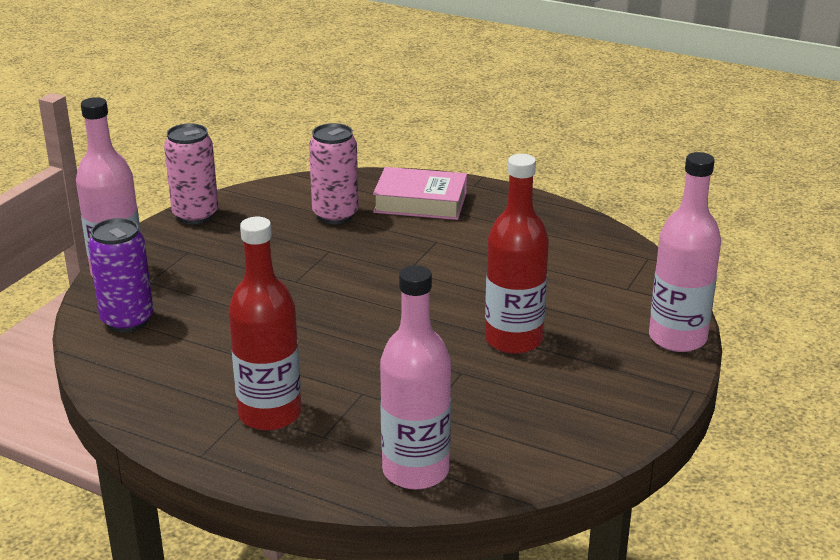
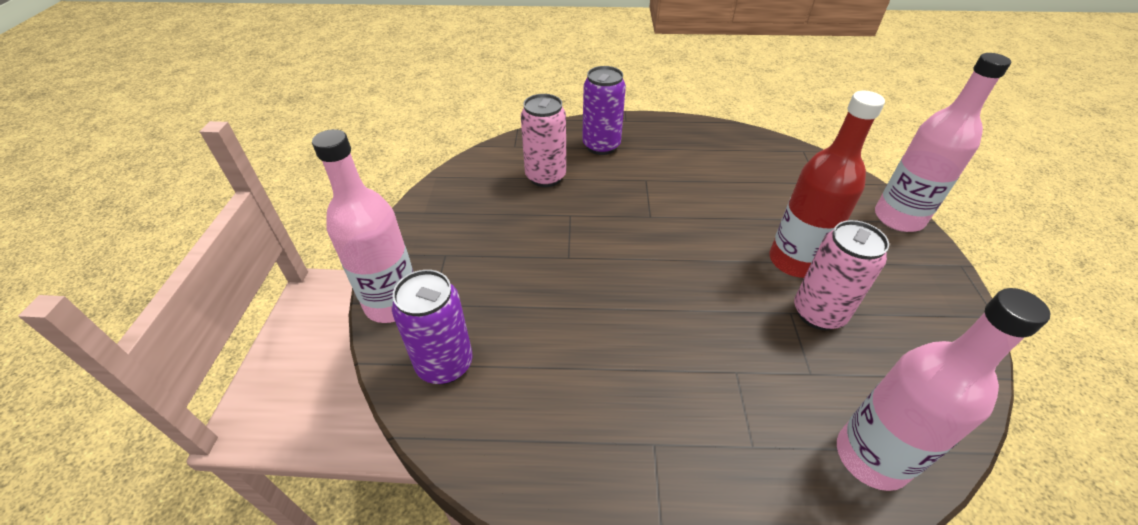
camera: 25 degrees left, 15 degrees up
(195, 215) = (423, 211): pink can -> pink can (818, 313)
(270, 414) = (680, 438): red bottle -> none
(420, 202) = (601, 146): pink book -> purple can

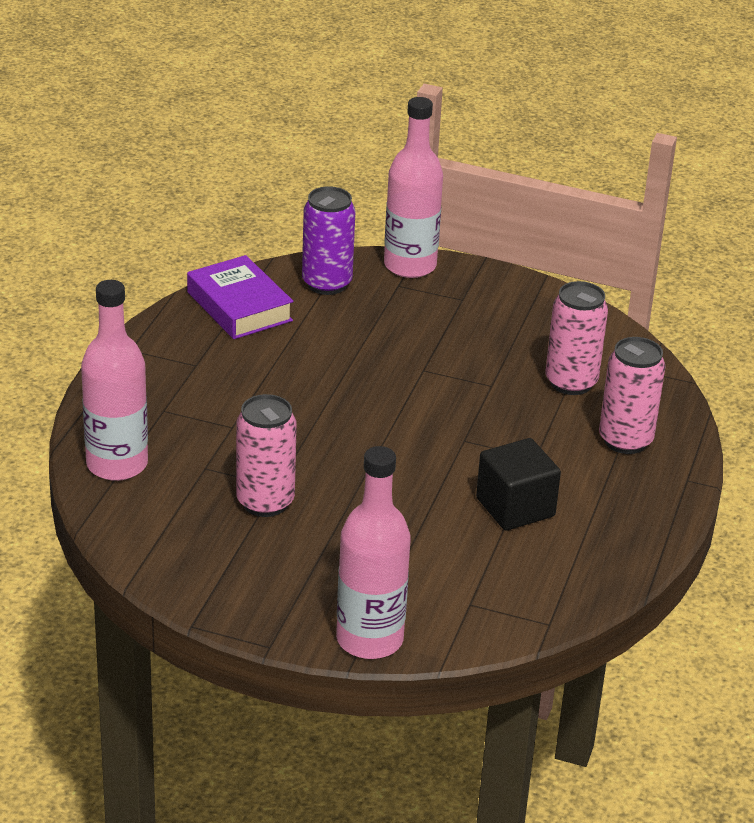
camera: 105 degrees right, 10 degrees down
(518, 438) = (239, 306): none -> purple book
(601, 146) = (625, 440): purple can -> pink can
(708, 179) = (515, 507): none -> black cube
(794, 261) = (341, 518): red bottle -> none

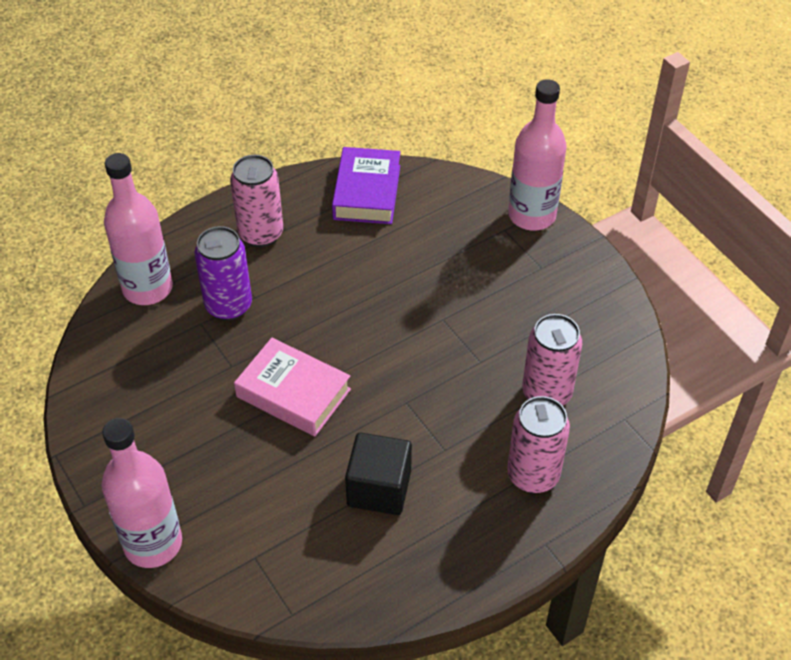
camera: 40 degrees right, 15 degrees up
(265, 502) = (208, 377): pink can -> pink can (261, 234)
(327, 284) = (451, 202): purple can -> purple can (228, 306)
(358, 478) = (293, 393): none -> pink book

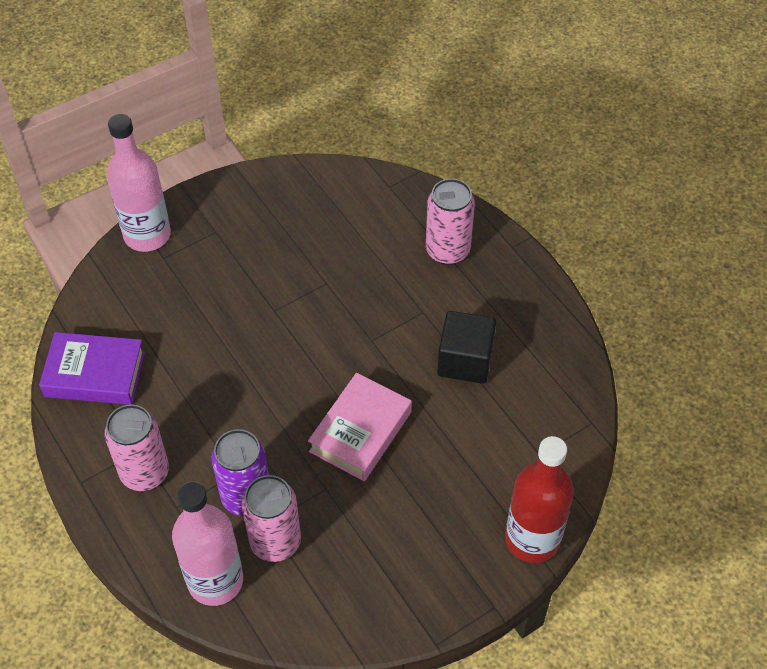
camera: 90 degrees left, 5 degrees up
(153, 543) = (532, 539): pink bottle -> red bottle
(546, 393) = (363, 236): pink can -> pink can (275, 541)

